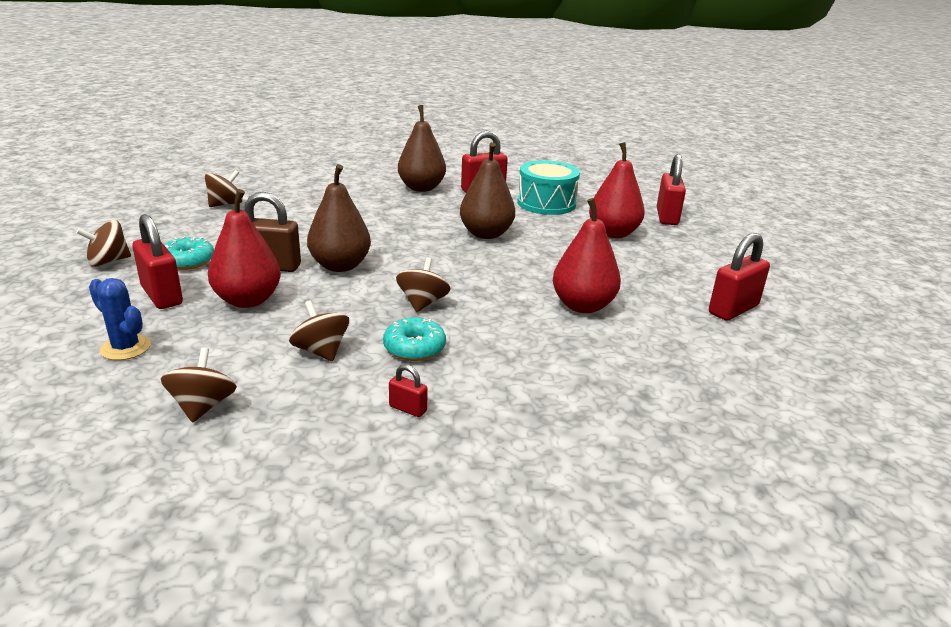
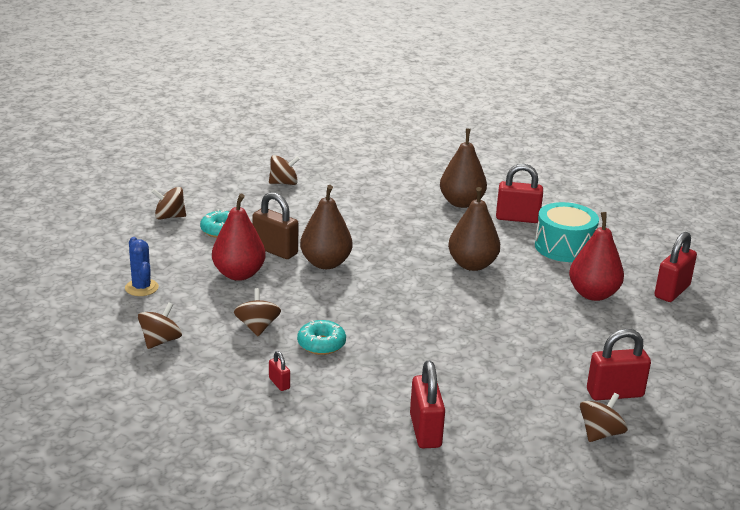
camera: 30 degrees right, 0 degrees up
(162, 295) = (186, 254): red padlock -> red padlock (425, 431)
(423, 303) = (359, 312): brown spinning top -> brown spinning top (600, 433)
(582, 306) = (484, 351): red pear -> none

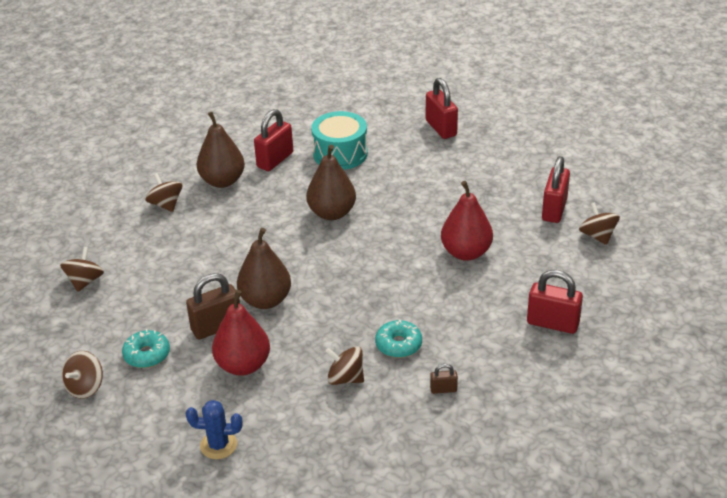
camera: 60 degrees left, 10 degrees up
(160, 341) = (327, 454): brown spinning top -> brown spinning top (166, 204)
(279, 383) = (443, 389): red padlock -> brown padlock
(593, 294) = (420, 167): red pear -> red pear (466, 252)

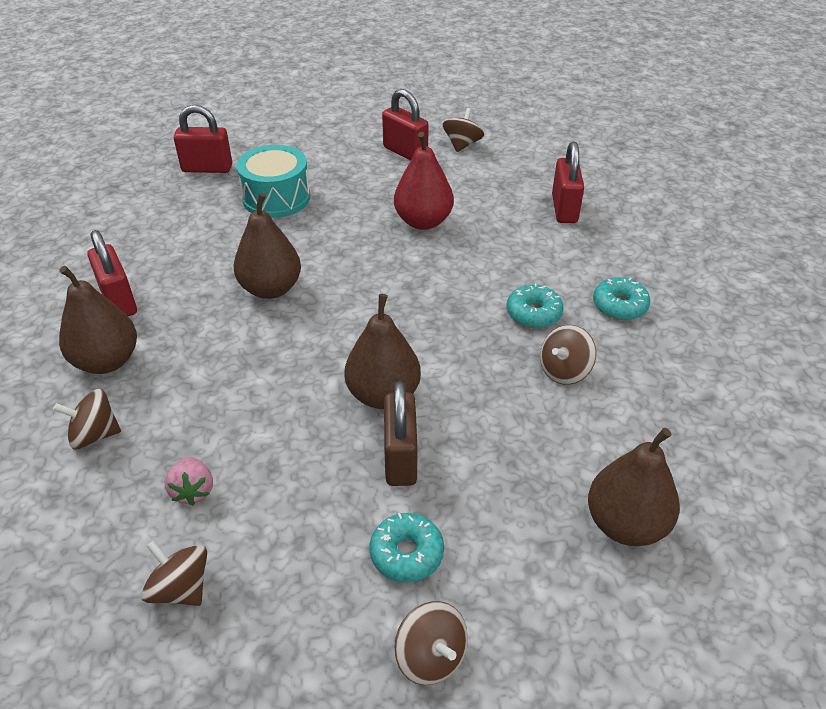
camera: 65 degrees left, 5 degrees up
(147, 257) = (193, 491): none -> pink strawberry
(218, 445) = (625, 524): blue cactus -> brown pear
(243, 365) = (490, 454): red pear -> none
(340, 153) = (168, 247): turquoise drum -> turquoise drum (276, 198)
(443, 389) = (619, 306): brown padlock -> turquoise donut
(552, 323) = (564, 209): red padlock -> red padlock turned 45 degrees counterclockwise
(597, 236) = (462, 145): brown spinning top -> brown spinning top turned 105 degrees clockwise

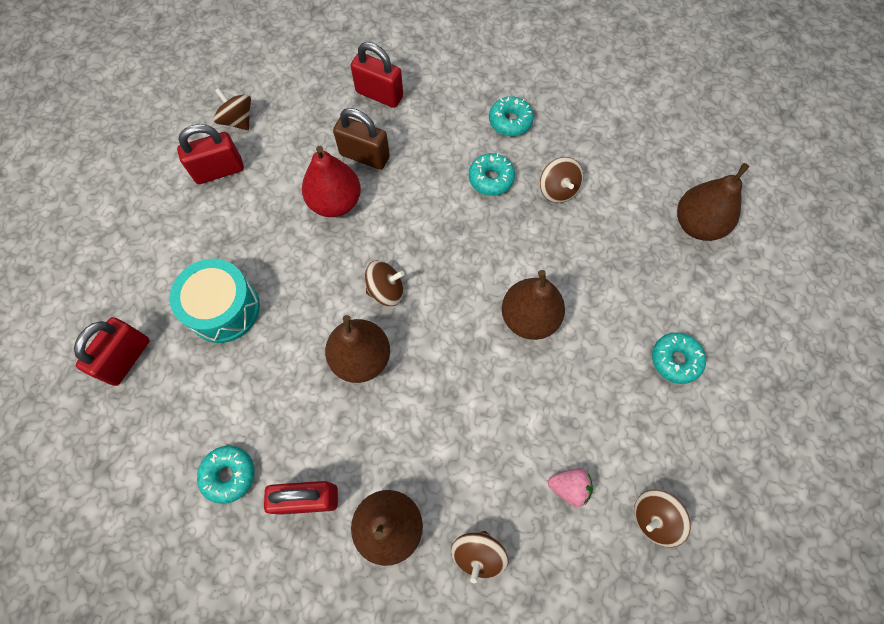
camera: 65 degrees left, 25 degrees up
(127, 250) = (229, 475): none -> turquoise donut
(400, 458) = (594, 331): brown padlock -> brown padlock (364, 156)
(431, 656) = (752, 376): brown spinning top -> brown spinning top (386, 290)

